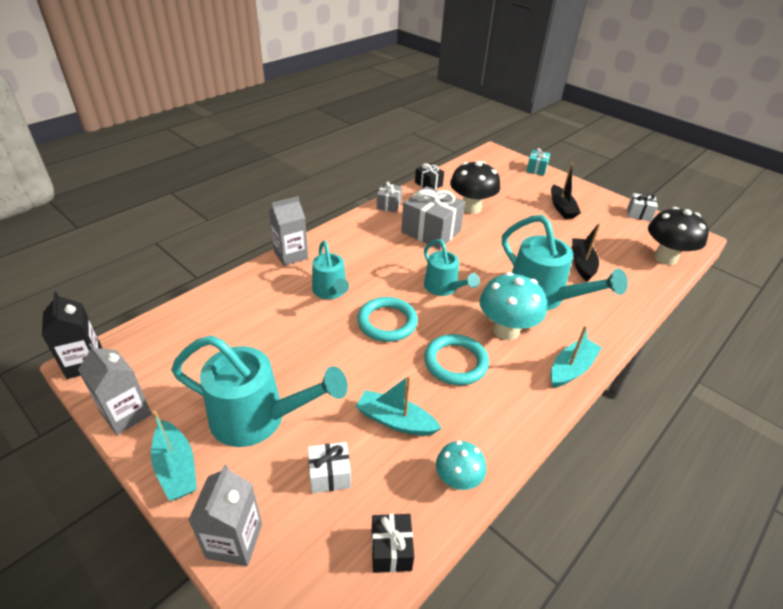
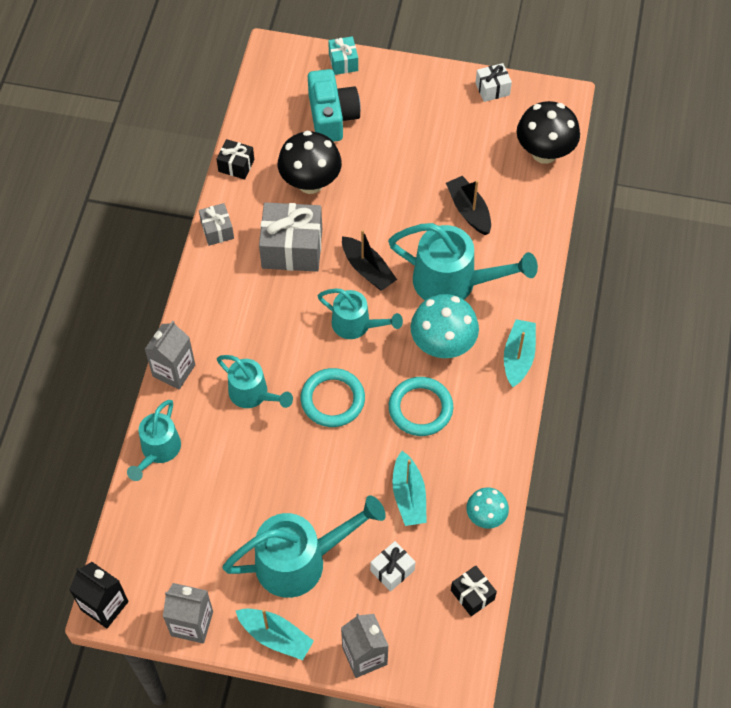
camera: 30 degrees left, 20 degrees up
(232, 290) = (158, 451): none -> turquoise watering can
(395, 421) = (409, 496): turquoise boat -> turquoise boat turned 90 degrees counterclockwise
(510, 187) = (332, 117): none -> turquoise camera
(561, 208) = (407, 125): black boat -> black boat (367, 269)

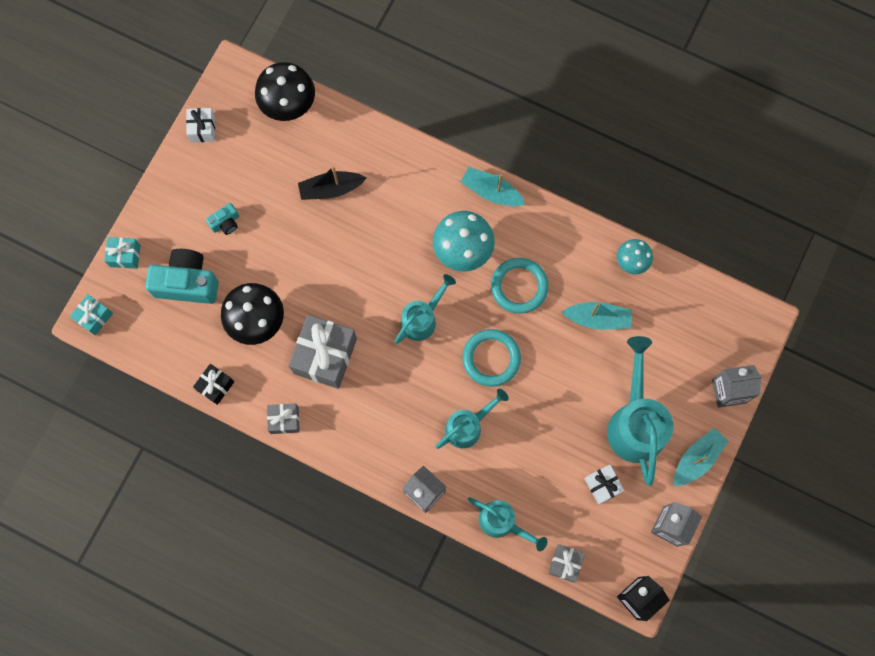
camera: 75 degrees left, 15 degrees up
(127, 522) = (565, 563): none -> grey gift
(276, 55) = (94, 317): none -> turquoise gift
(367, 269) = (367, 294): black boat -> none
(392, 570) = (661, 350): white gift -> white gift (602, 485)
(403, 132) = (225, 223): none -> turquoise camera
(453, 282) = (402, 224): turquoise watering can -> none
(472, 595) = (696, 292): black gift -> none

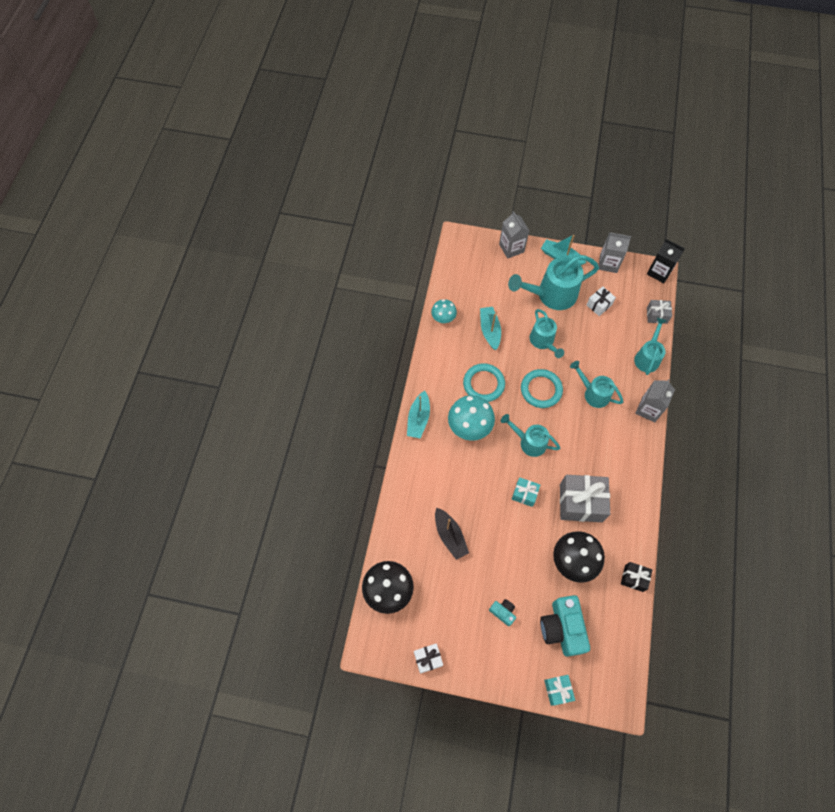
camera: 105 degrees left, 10 degrees down
(94, 317) = (617, 699): turquoise gift -> turquoise gift (524, 494)
(284, 420) = (638, 518): grey gift -> none
(562, 385) = (543, 341): none -> turquoise watering can

